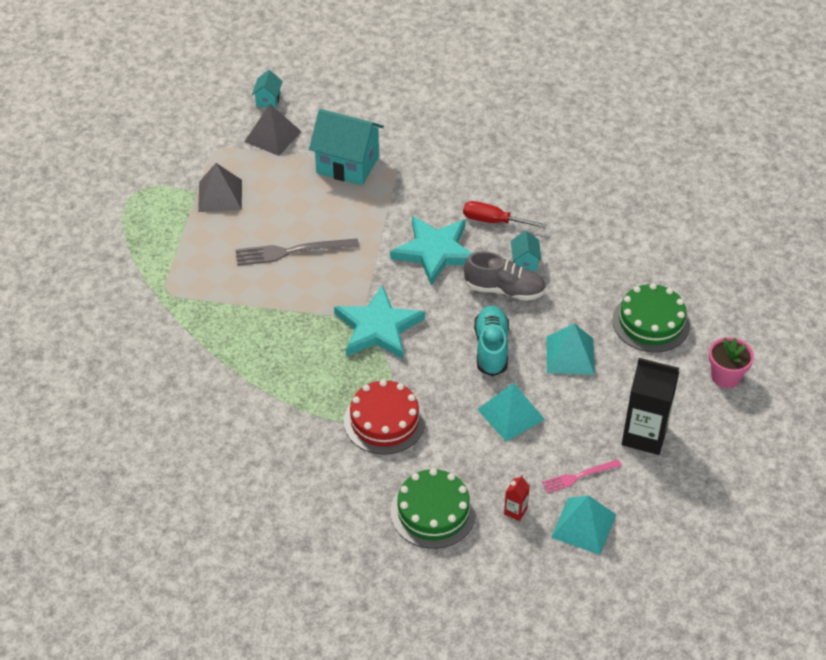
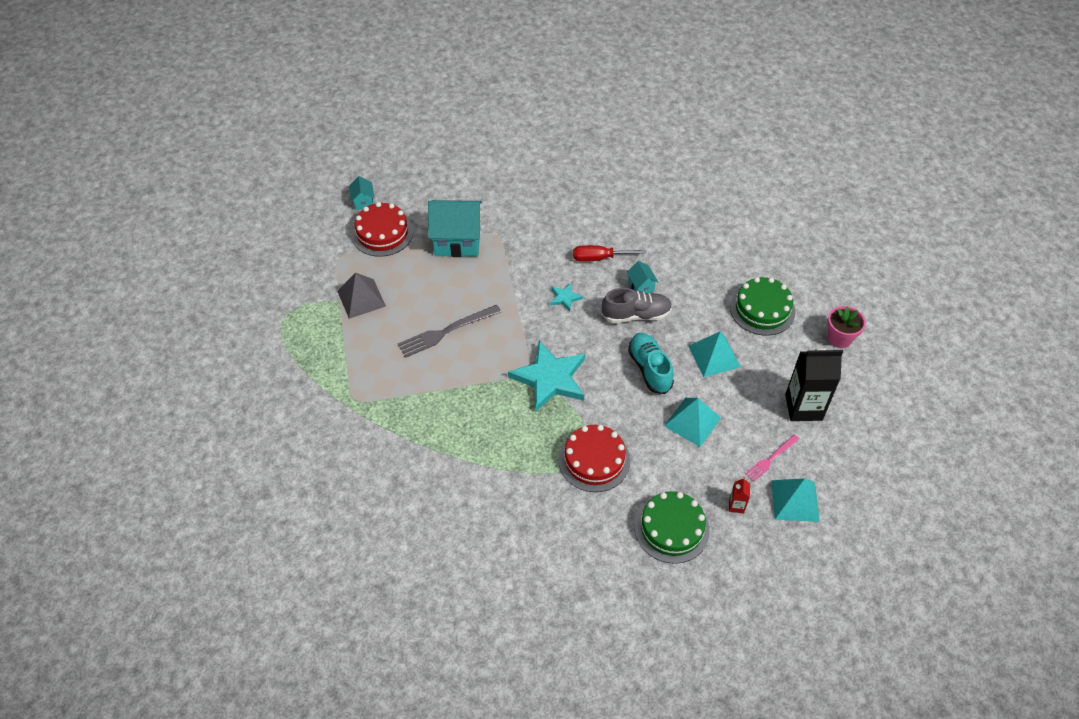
camera: 20 degrees left, 5 degrees up
(273, 136) = (382, 233): grey pyramid -> red cake
(435, 251) = (565, 297): turquoise star -> turquoise star, size x0.45

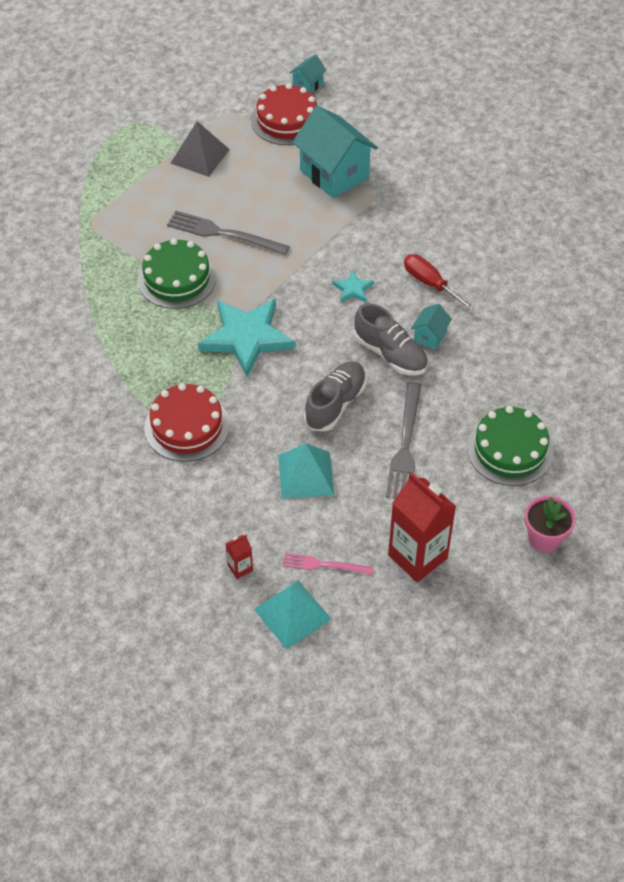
camera: 50 degrees right, 0 degrees up
(650, 369) = (335, 404): turquoise shoe -> grey shoe
(671, 528) = (166, 531): green cake -> green cake (177, 278)
(714, 356) = (405, 445): turquoise pyramid -> grey fork
(803, 407) = (417, 557): black carton -> red carton

